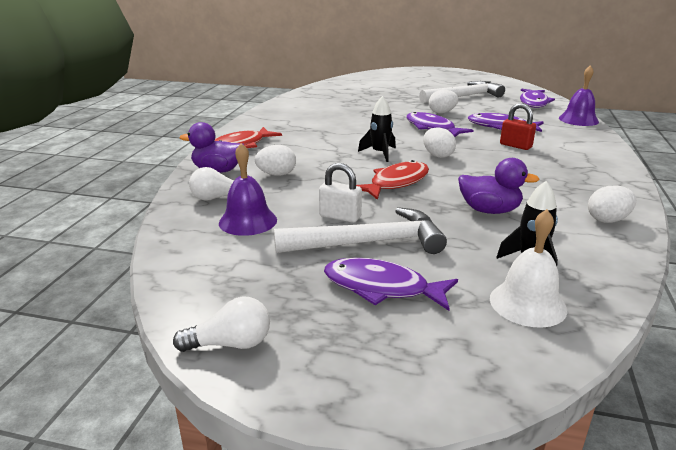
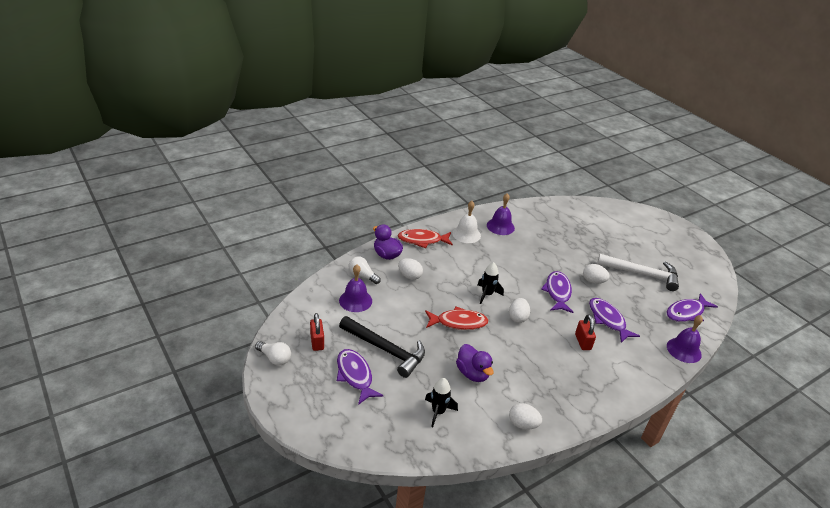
camera: 40 degrees right, 10 degrees up
(266, 286) = (317, 342): none -> red padlock
(301, 112) = (500, 226): none -> purple bell
(340, 216) = (397, 326): white padlock -> none
(368, 242) = (385, 349): white hammer -> black hammer
(527, 303) = (397, 427): white bell -> white bell (466, 234)

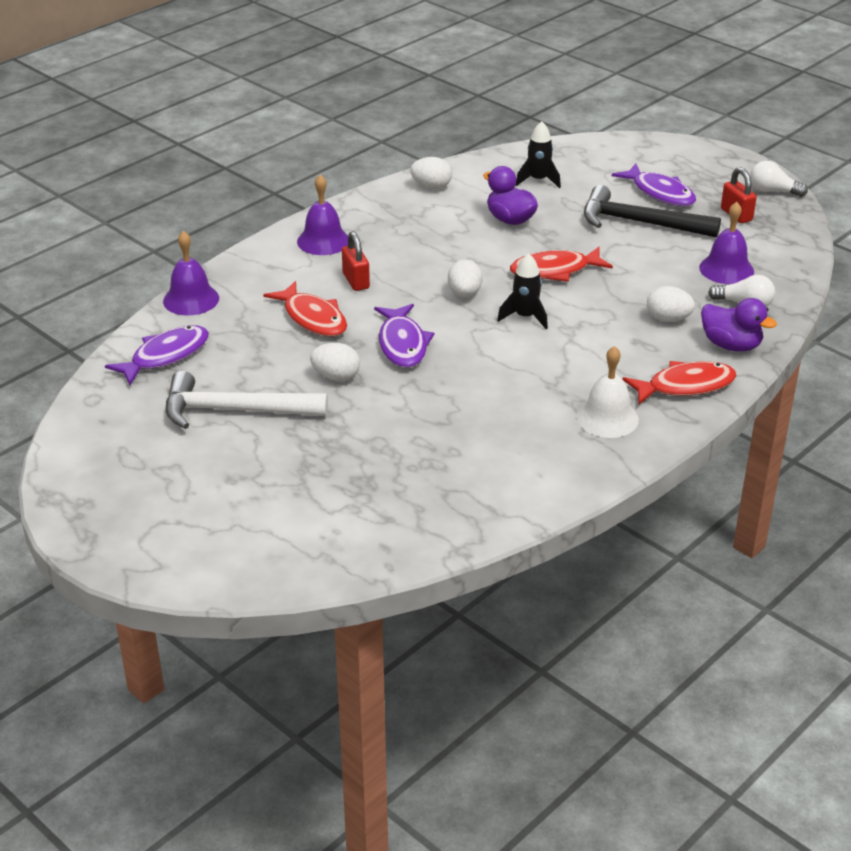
camera: 170 degrees right, 0 degrees up
(500, 226) = (543, 452): purple bell -> purple bell (323, 241)
(608, 320) = (313, 318): purple fish -> red fish

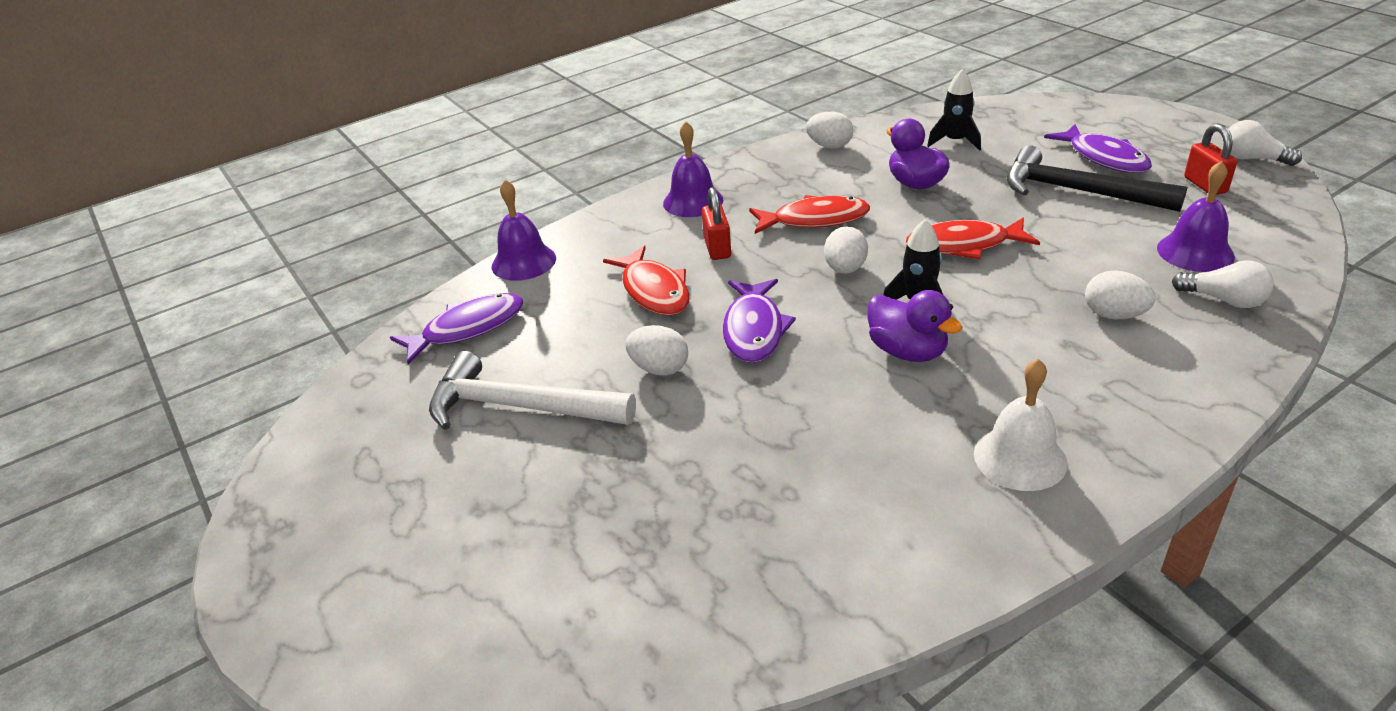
camera: 15 degrees right, 0 degrees up
(685, 386) = (1140, 415): red fish -> red fish (815, 220)
(731, 345) = (1207, 358): purple duck -> purple duck (907, 351)

